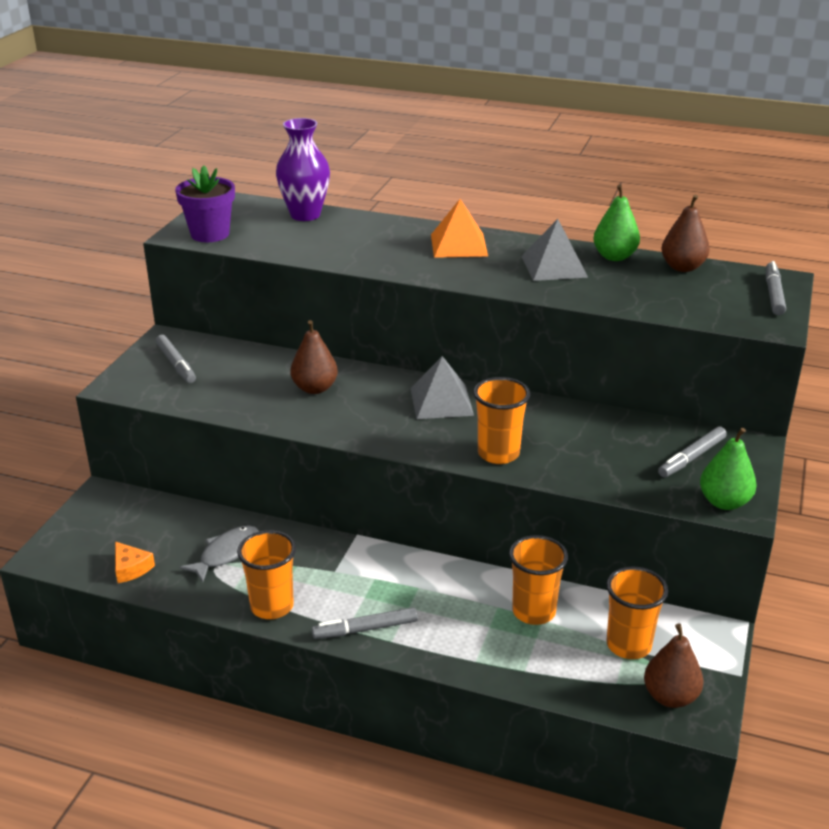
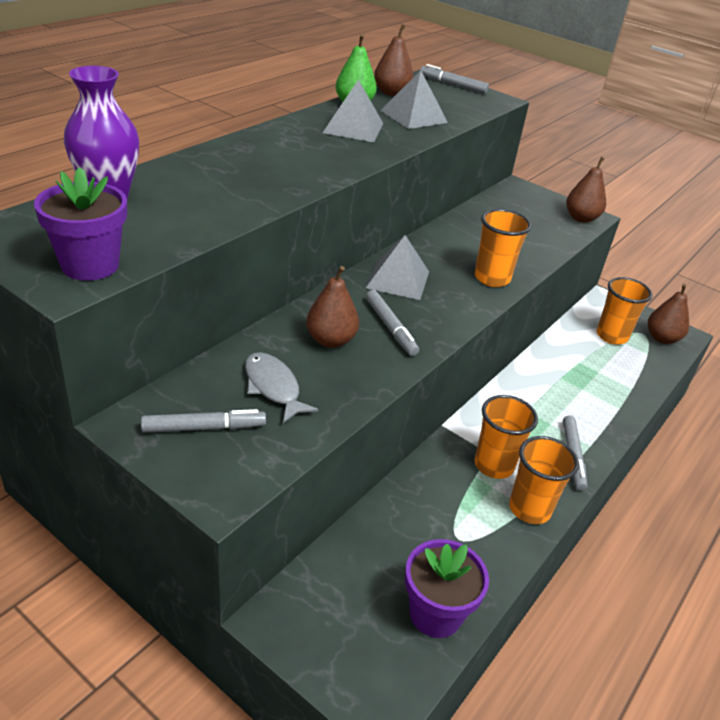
camera: 75 degrees left, 5 degrees up
(131, 568) = (435, 614): orange cheese -> purple flower pot
(226, 553) = (438, 523): grey fish -> grey fish (273, 387)
(459, 245) = (274, 148): orange pyramid -> none
(534, 612) = (569, 363): orange cup -> orange cup (494, 465)
(632, 288) = (413, 116): none -> grey pyramid
(691, 458) = (526, 210): grey marker -> grey marker (390, 327)
(724, 502) = (581, 218): green pear -> brown pear

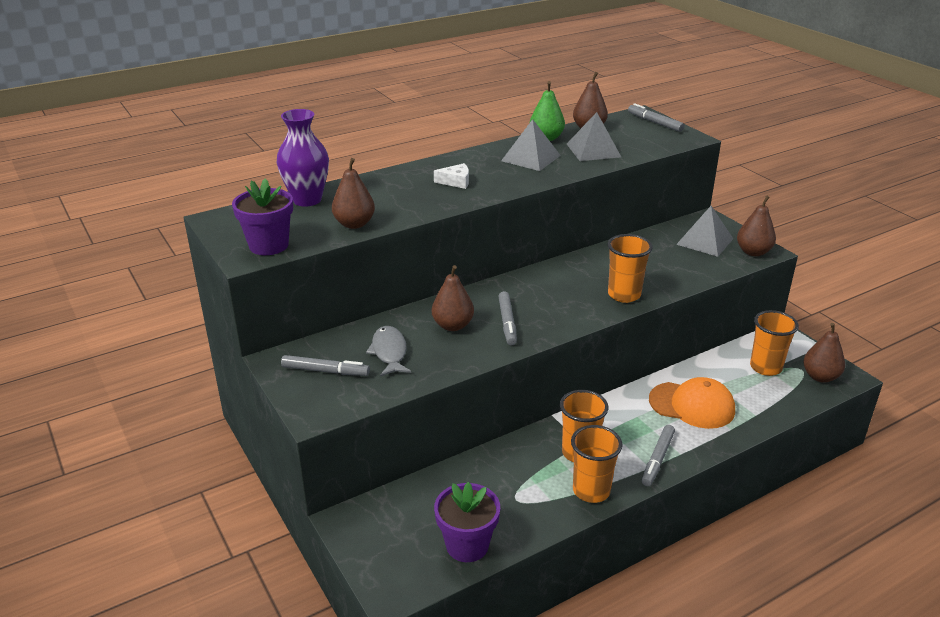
camera: 25 degrees right, 5 degrees down
(194, 224) = (354, 224): none -> brown pear
(287, 160) = (456, 182): none -> white cheese
(398, 279) = (538, 287): grey pyramid -> grey pyramid (705, 241)
(570, 388) = (692, 405): none -> orange cap

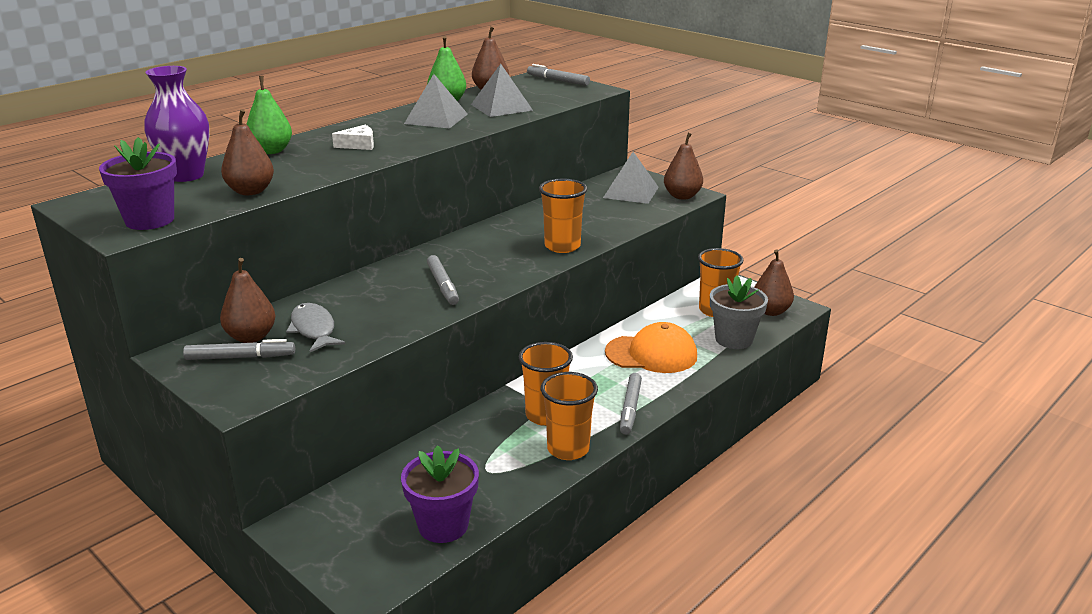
camera: 15 degrees left, 5 degrees down
(381, 180) = (271, 151): none -> green pear
(452, 325) = (381, 296): brown pear -> brown pear (251, 337)
(775, 402) = (734, 339): none -> grey flower pot

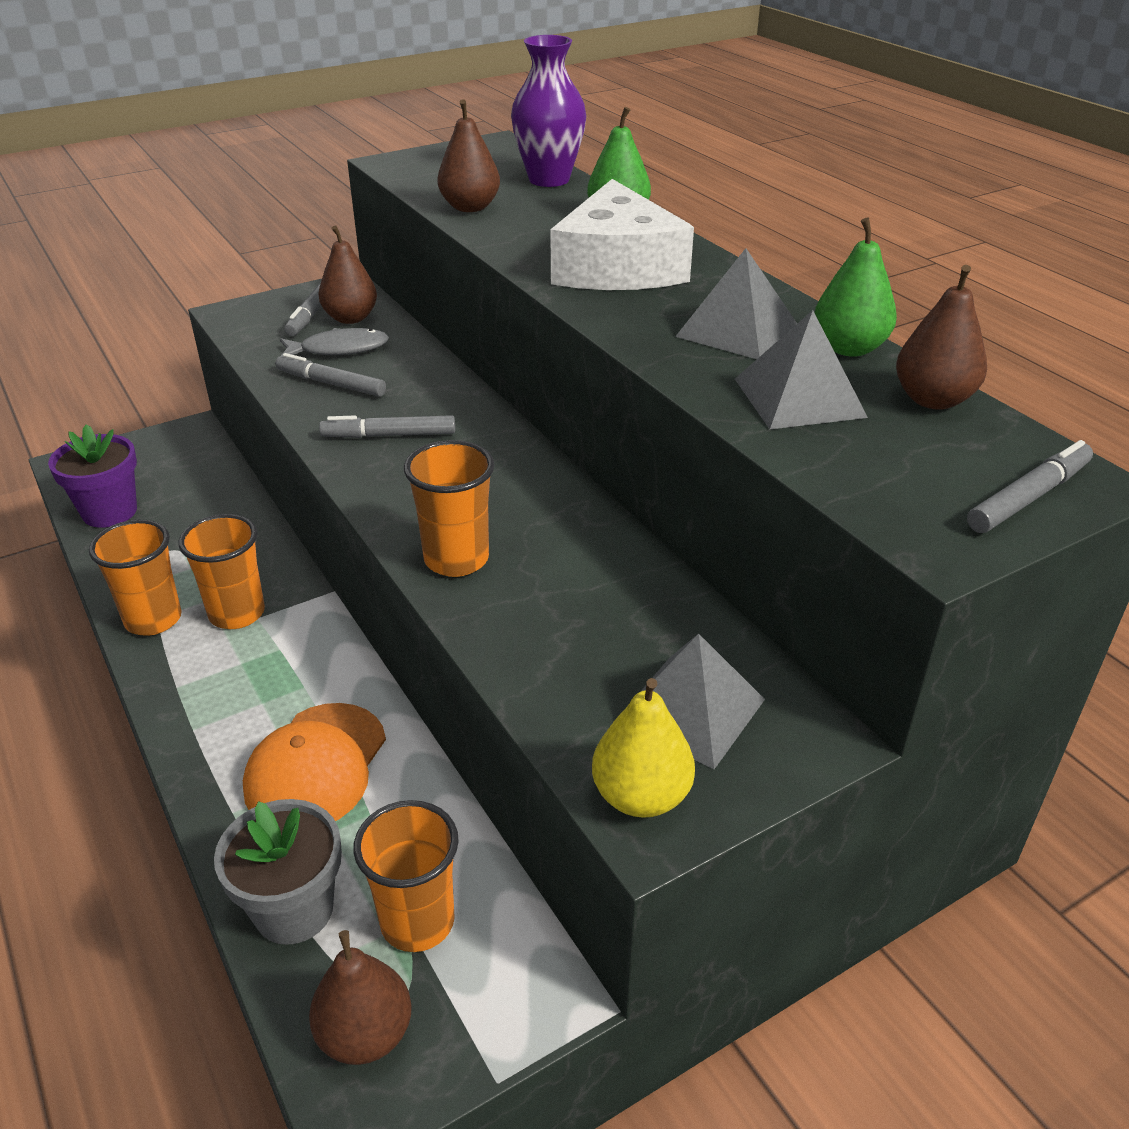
camera: 105 degrees right, 10 degrees up
(150, 220) = (419, 169): purple flower pot -> none
(359, 145) = (617, 267): white cheese -> white cheese, size x2.41
(630, 408) = (191, 699): grey marker -> grey marker (331, 384)
(682, 196) = (641, 796): brown pear -> yellow pear

